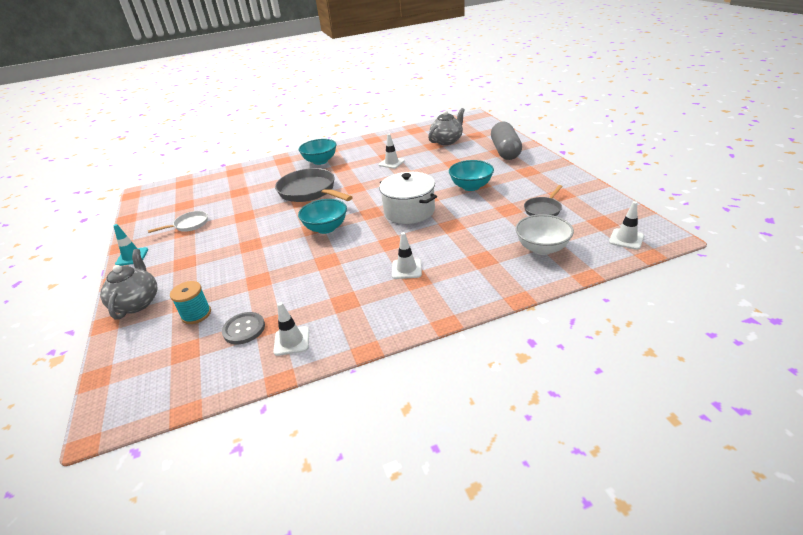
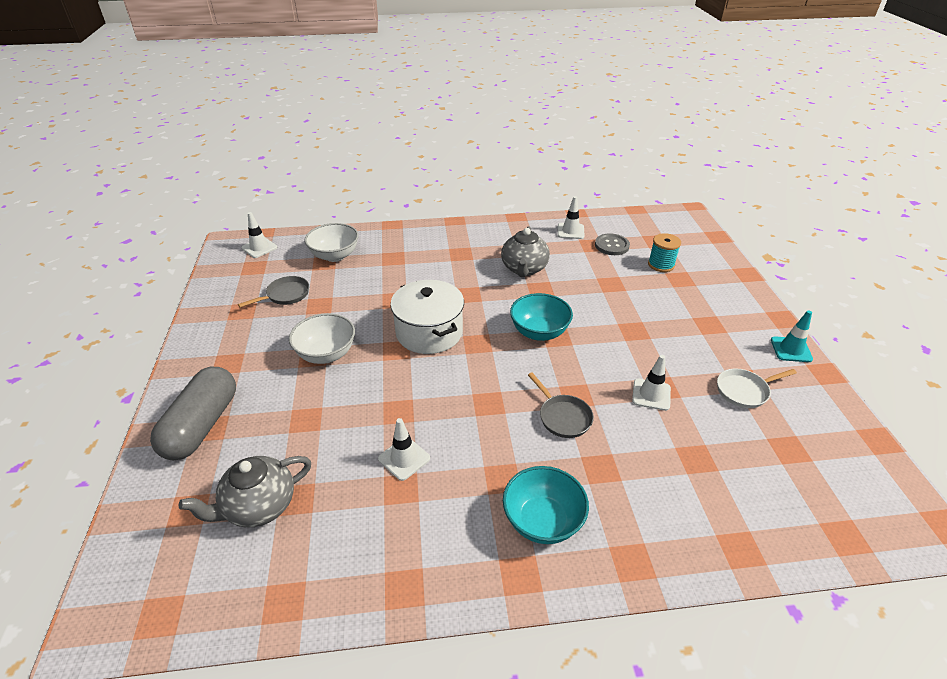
camera: 170 degrees left, 5 degrees up
(137, 303) = (731, 287): grey teapot -> grey teapot (524, 269)
(310, 191) = (562, 417): grey pan -> grey pan, size x0.53
(406, 269) = (465, 264): white traffic cone -> white traffic cone (651, 394)
(471, 186) = (326, 354): turquoise bowl -> white bowl

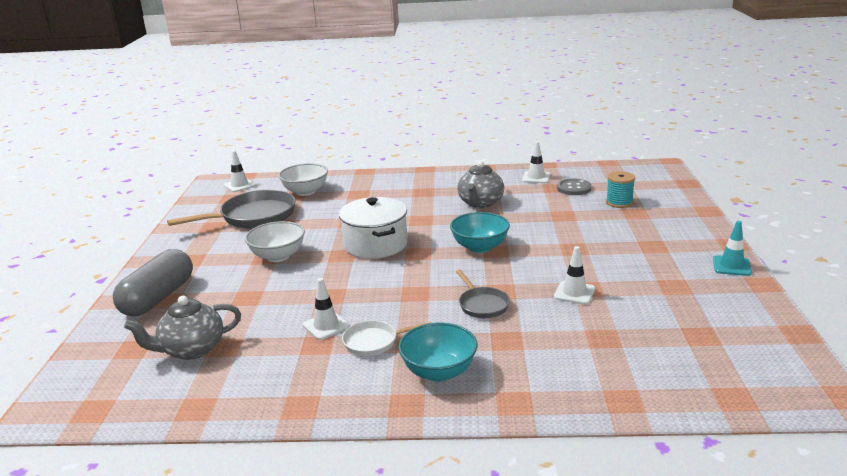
camera: 10 degrees right, 15 degrees down
(285, 295) = (253, 217): grey pan -> grey pan, size x1.90
(744, 391) = (670, 293): white pan -> white pan (374, 342)

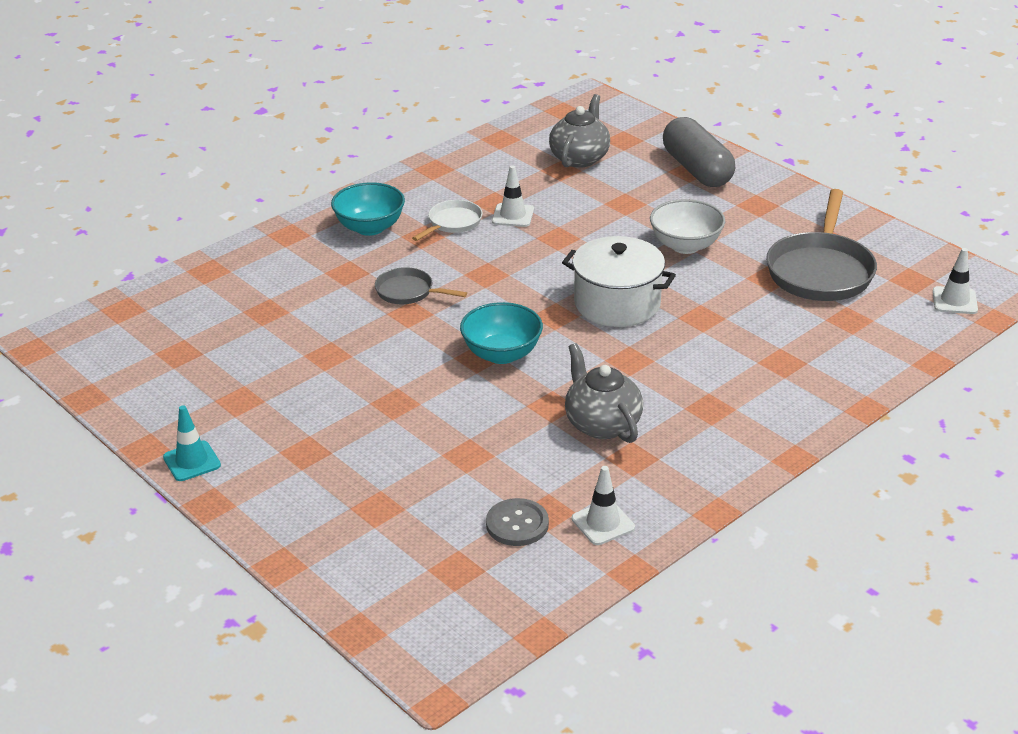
camera: 135 degrees right, 10 degrees up
(305, 191) = (853, 332): white bowl -> none
(574, 293) = (335, 344): white traffic cone -> none
(619, 202) = (419, 521): turquoise spool -> none

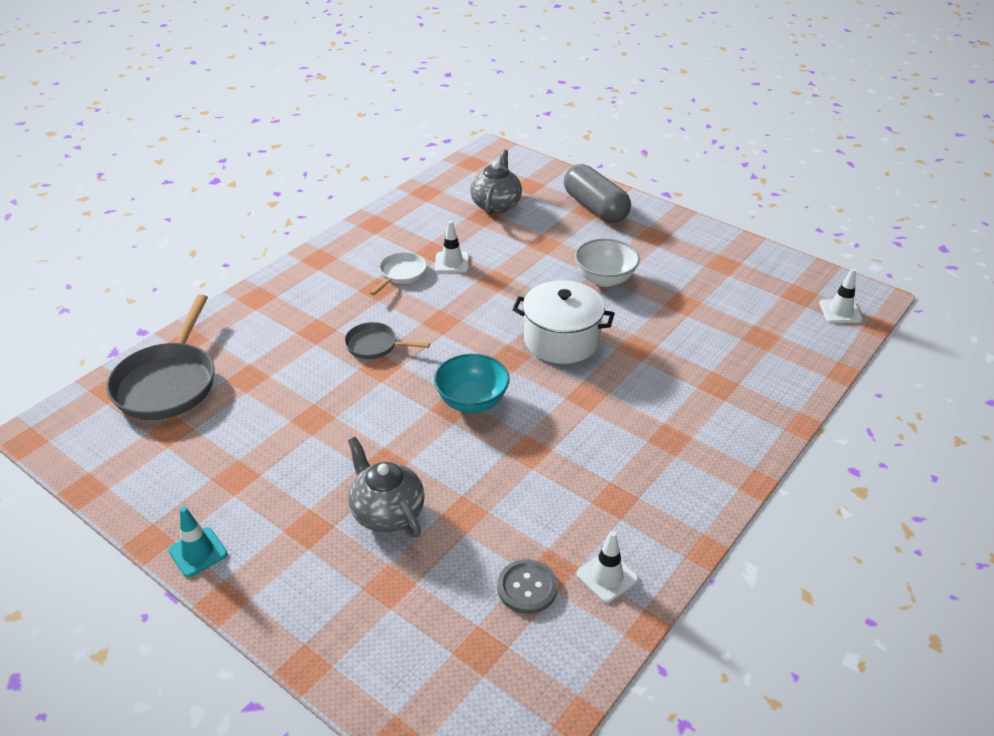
camera: 10 degrees left, 5 degrees up
(370, 227) = (329, 284): turquoise bowl -> none
(601, 424) = (578, 466): grey teapot -> grey teapot (387, 512)
(820, 271) = (723, 293): grey pan -> grey pan (168, 383)

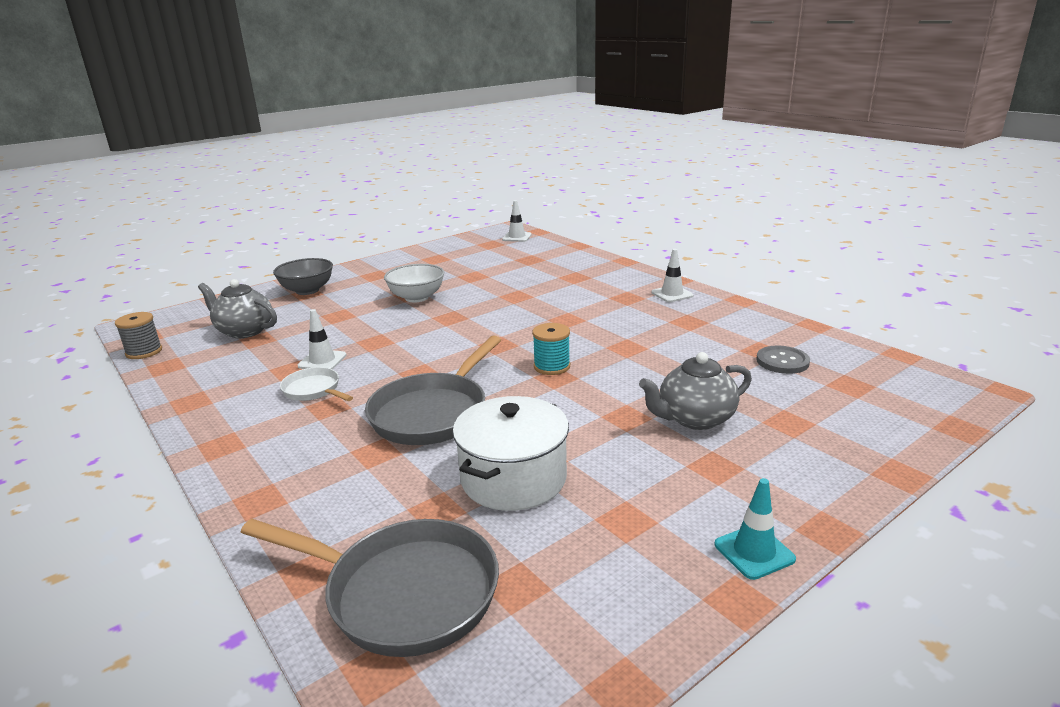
camera: 75 degrees left, 15 degrees down
(375, 345) = (433, 413): grey pan -> grey pan, size x1.90
(446, 173) = (144, 352): none -> grey spool
(472, 401) = (552, 366): turquoise bowl -> turquoise spool
(561, 340) = (488, 322): white pot -> white pot (513, 478)
(595, 208) = (307, 290): grey capsule -> grey bowl
(607, 576) = (767, 332): white traffic cone -> white traffic cone (672, 294)

